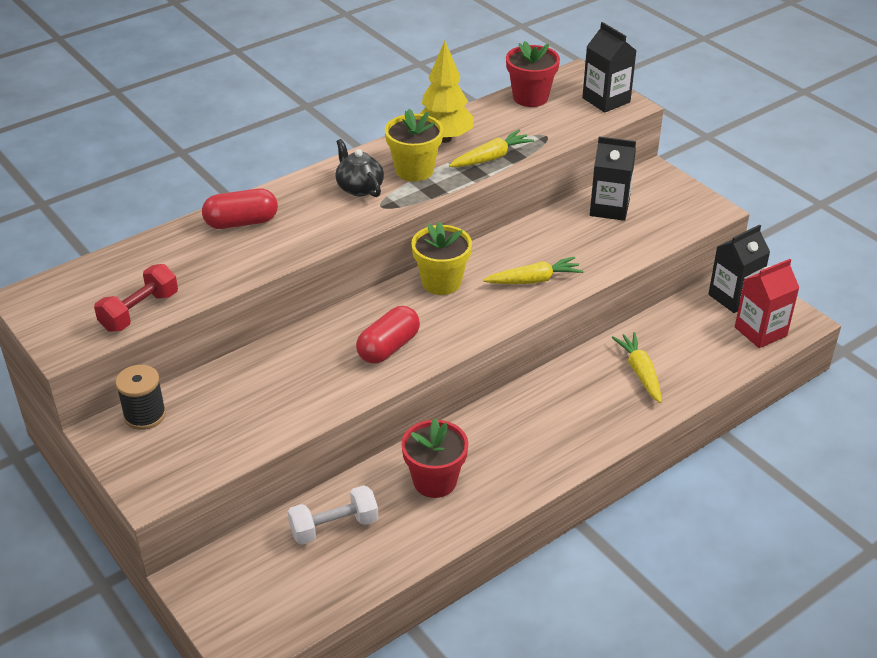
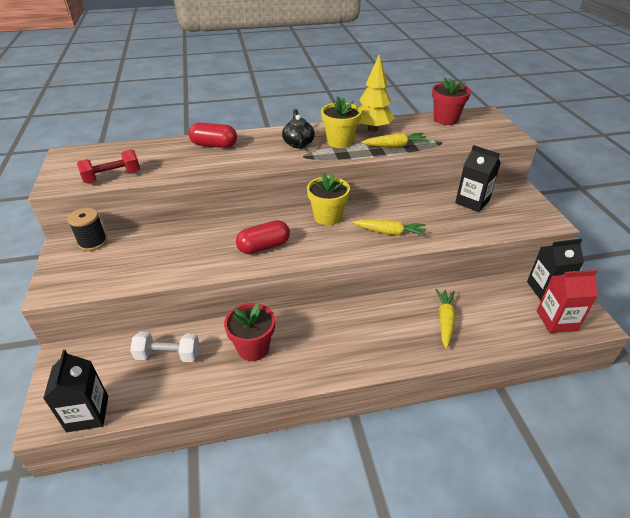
camera: 25 degrees right, 0 degrees up
(606, 100) = (497, 131): black carton -> black carton (87, 413)

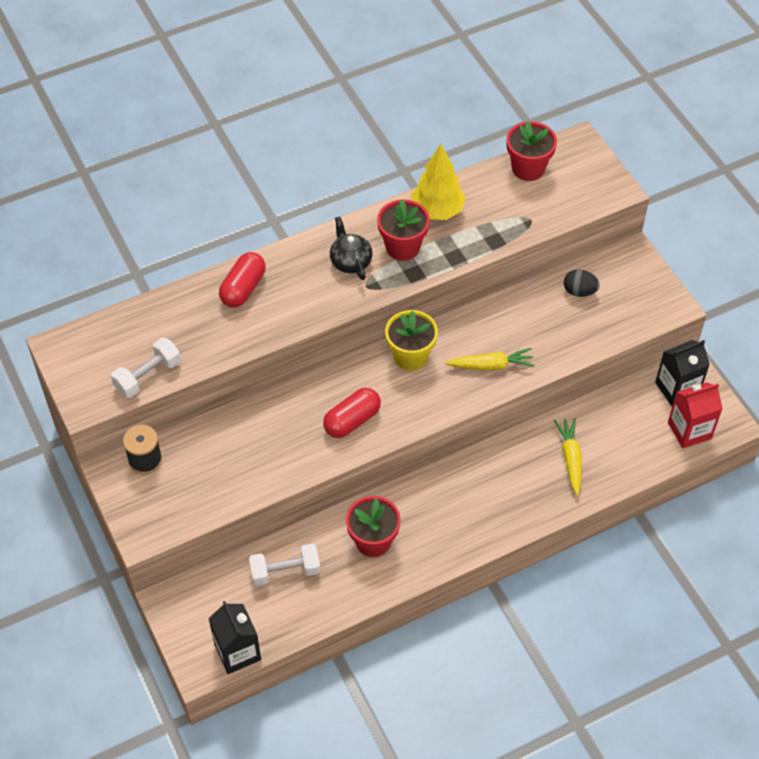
camera: 15 degrees left, 15 degrees up
(112, 177) = (148, 376): red dumbbell -> white dumbbell
(214, 145) = (243, 288): red capsule -> red capsule turned 60 degrees counterclockwise
(340, 142) = (402, 247): yellow flower pot -> red flower pot
(394, 146) = (474, 241): yellow carrot -> none
(472, 202) = (579, 291): black carton -> black egg

